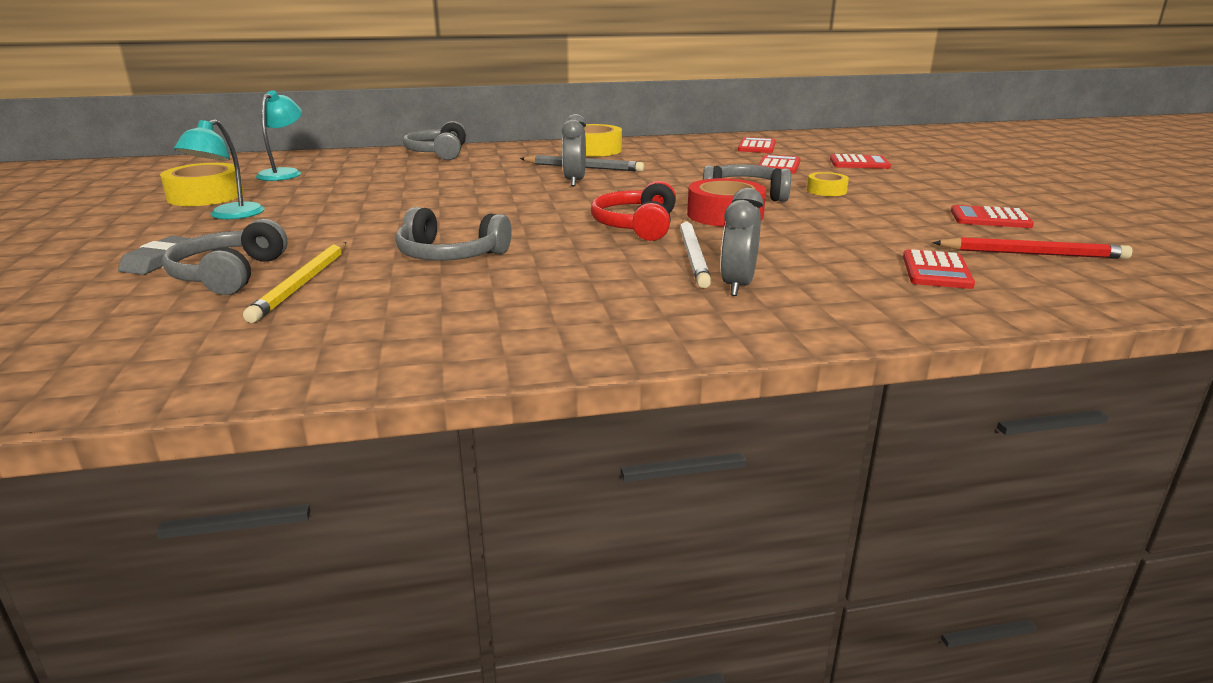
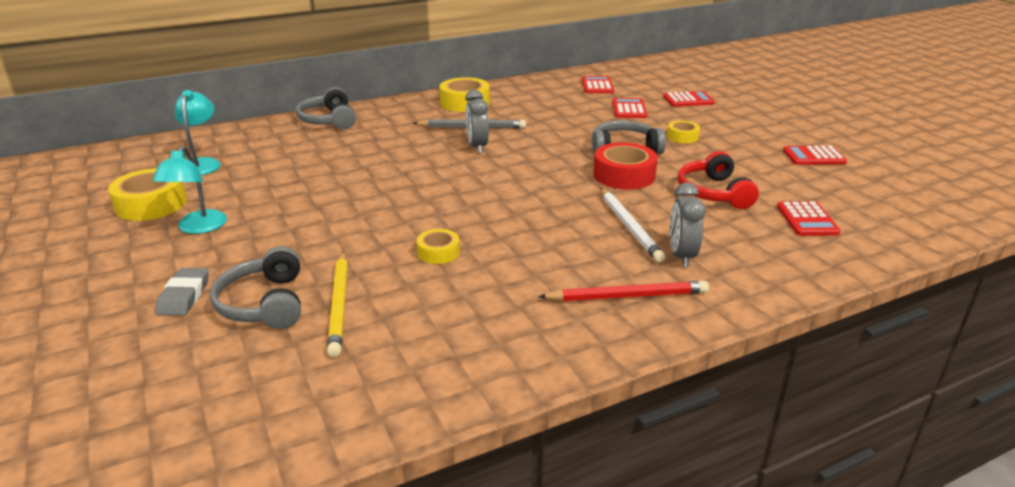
camera: 15 degrees left, 5 degrees up
(450, 255) = (438, 252): grey headphones -> yellow tape
(636, 226) = (564, 197): red headphones -> red headphones (713, 193)
(1032, 254) = (859, 192): red pencil -> red pencil (627, 296)

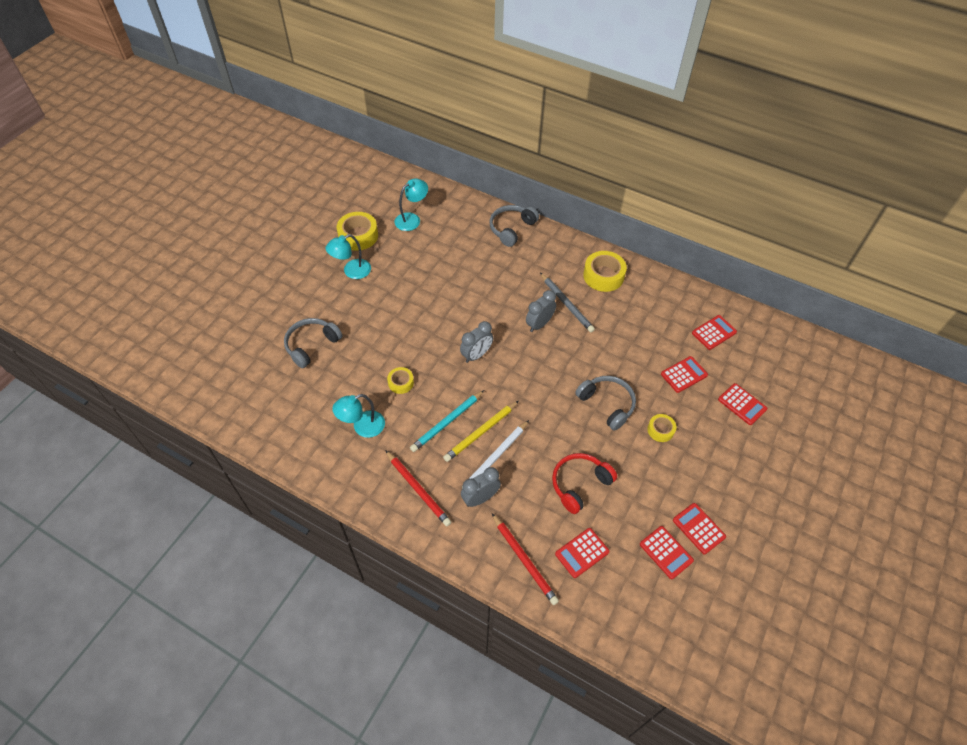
camera: 55 degrees right, 25 degrees up
(184, 296) = (297, 313): grey eraser -> none
(339, 304) = (329, 373): yellow pencil -> yellow pencil (481, 432)
(468, 191) = (476, 355): none -> grey clock
(473, 307) = (362, 427): none -> turquoise lamp
(542, 240) = (447, 422): none -> turquoise pencil
(624, 175) = (564, 423): red tape -> none
(795, 256) = (524, 560): none -> red pencil
(833, 179) = (666, 552): none -> red calculator

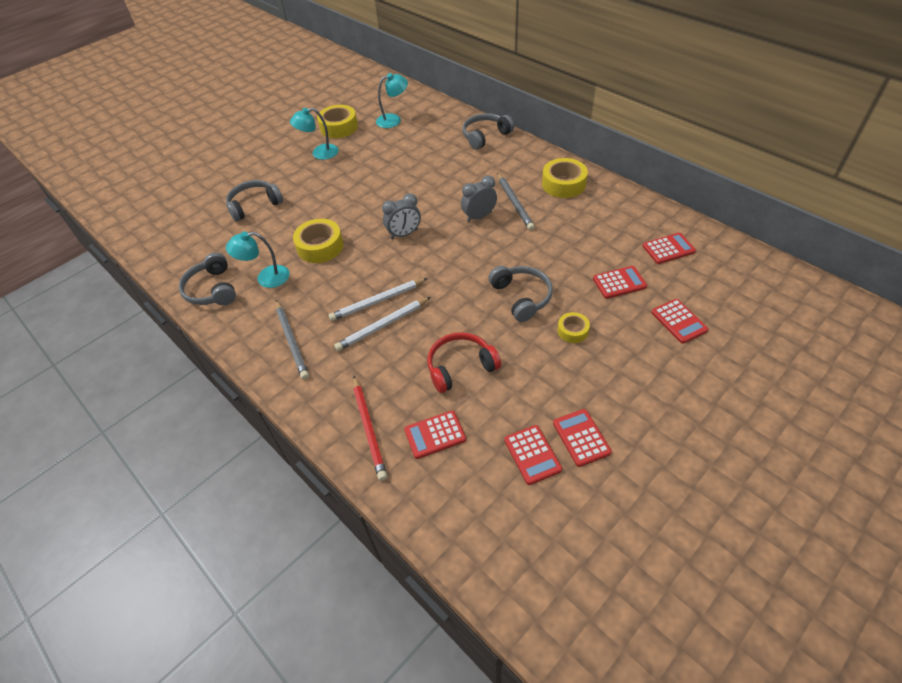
camera: 20 degrees right, 5 degrees down
(314, 449) = (212, 289): none -> grey headphones
(401, 383) = (320, 247): yellow tape -> yellow tape, size x1.77
(418, 489) = (291, 341): red pencil -> grey pencil
(447, 422) = (348, 287): turquoise pencil -> none
(480, 498) = (350, 360): grey clock -> none
(481, 432) = (378, 301): yellow pencil -> white pencil

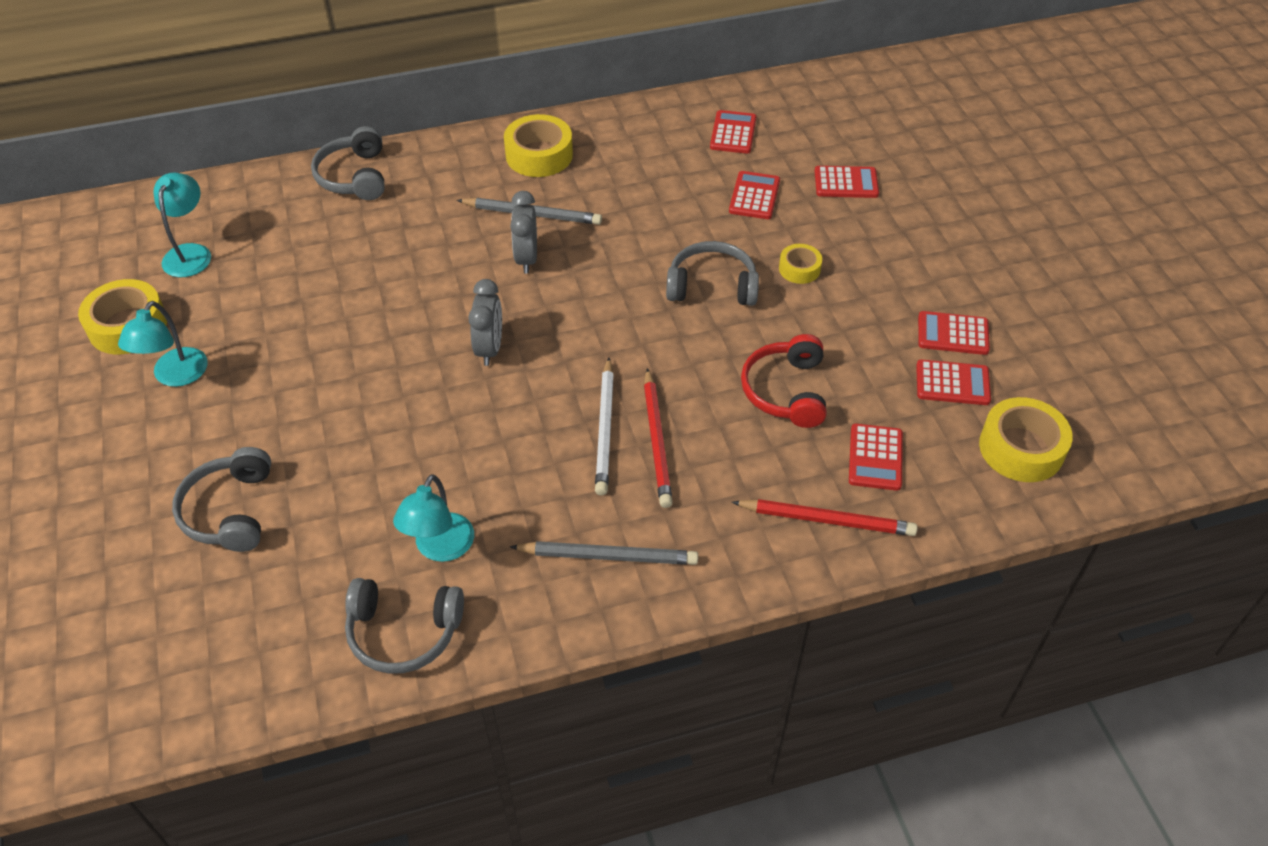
camera: 65 degrees left, 0 degrees up
(320, 247) = (427, 455): yellow tape -> yellow tape (1021, 448)
(383, 325) = (656, 440): white pencil -> red pencil

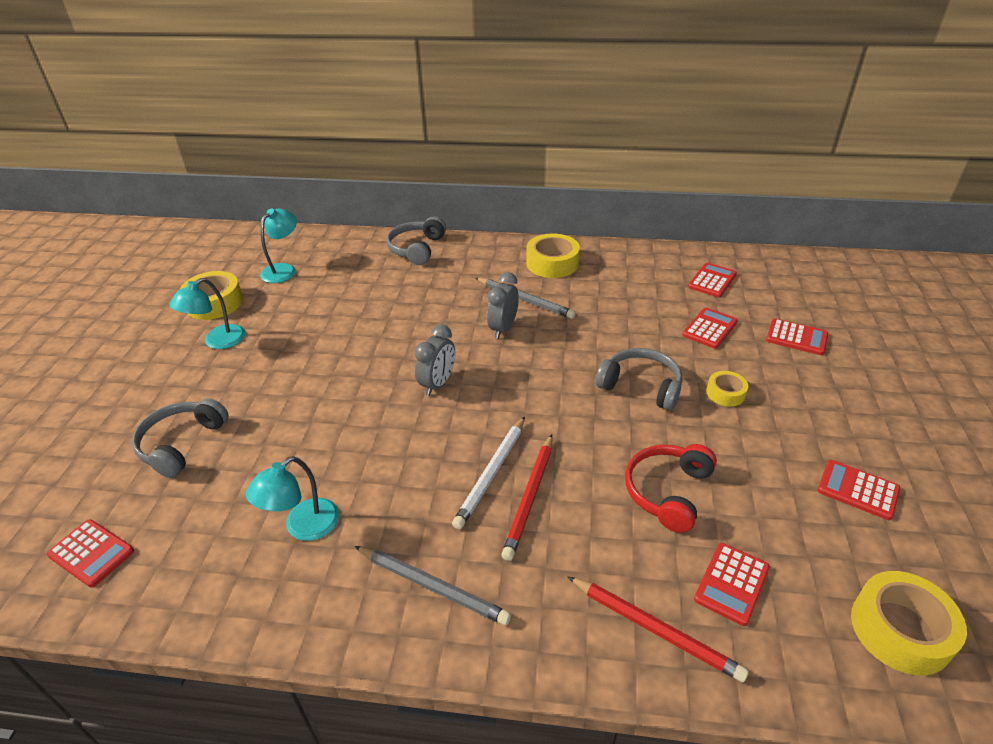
camera: 25 degrees right, 10 degrees down
(403, 632) = (229, 589): grey headphones -> none
(952, 383) = (841, 537): red calculator -> red calculator (91, 553)

